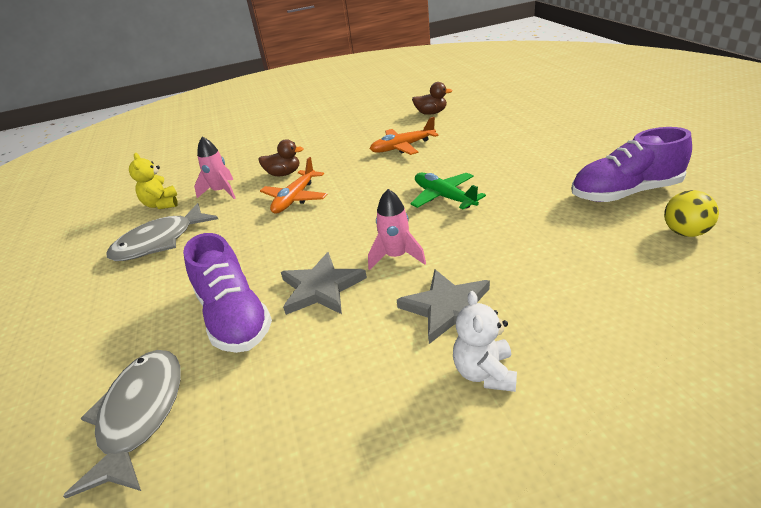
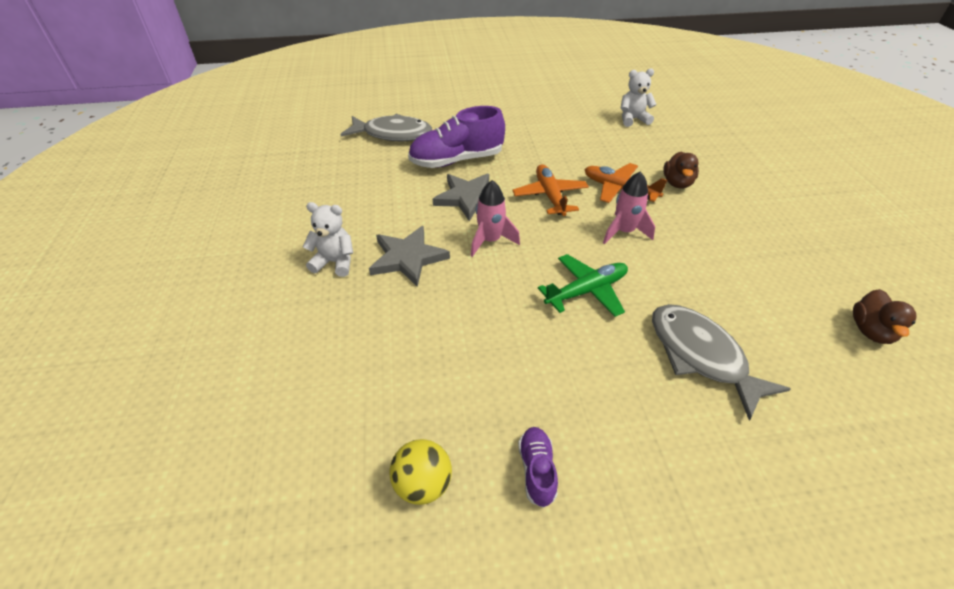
camera: 95 degrees right, 10 degrees up
(160, 242) = (569, 124): grey fish -> grey fish (700, 356)
(162, 204) = (633, 119): yellow teddy bear -> white teddy bear
(221, 192) = (647, 147): pink rocket -> pink rocket (624, 232)
(402, 147) = (734, 279): orange plane -> orange plane (550, 196)
(625, 193) = (537, 470): purple shoe -> purple shoe, size x0.48

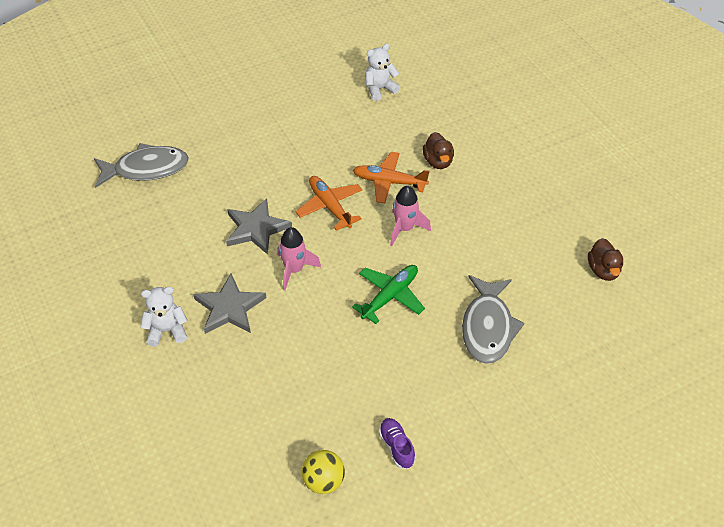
camera: 20 degrees left, 5 degrees up
(457, 160) = (226, 186): purple shoe -> none
(700, 356) = (488, 327): grey fish -> grey fish turned 120 degrees counterclockwise

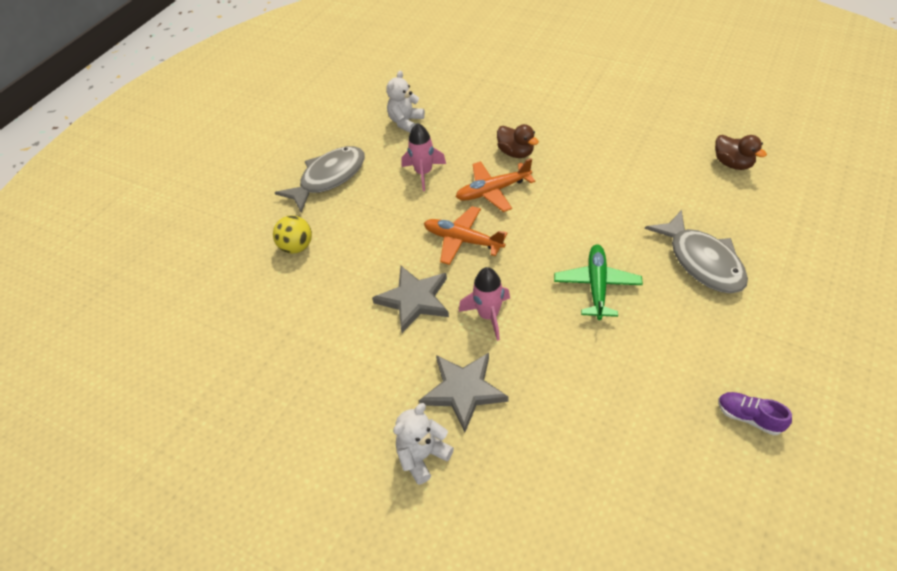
camera: 30 degrees left, 0 degrees up
(146, 169) = (246, 308): grey fish -> grey fish (329, 178)
(323, 481) = (725, 499): yellow ball -> yellow ball (297, 247)
(405, 229) = (547, 221): pink rocket -> pink rocket (423, 173)

